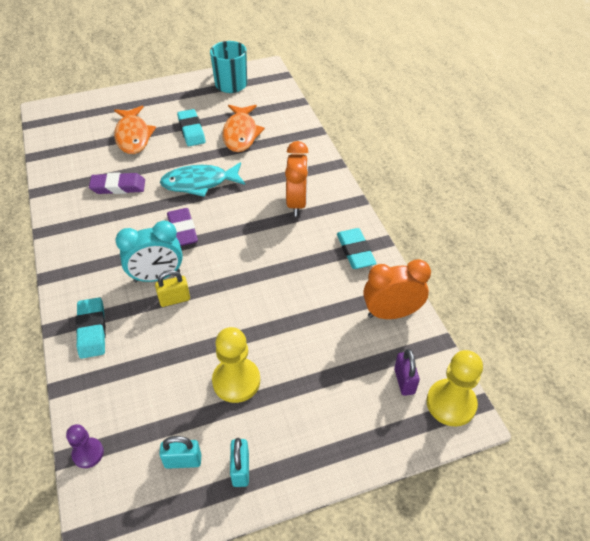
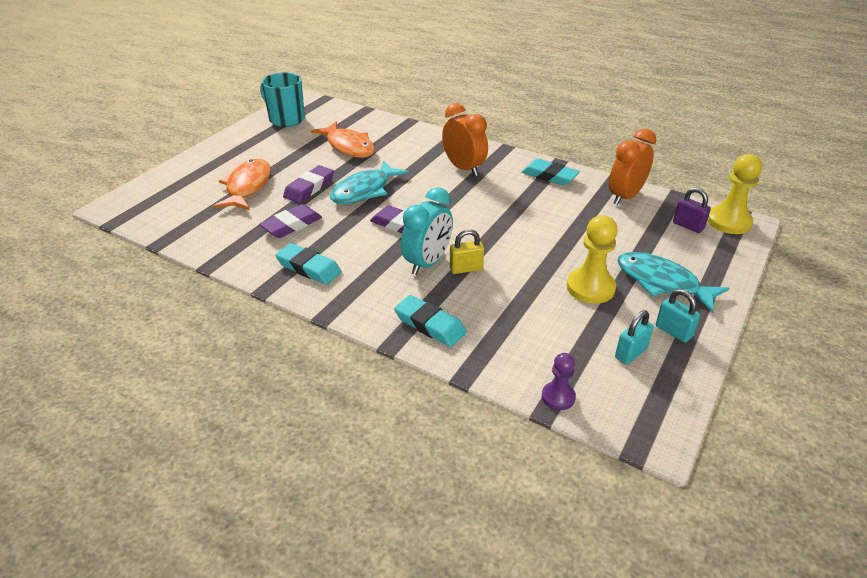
camera: 40 degrees left, 10 degrees down
(133, 136) = (247, 187): orange fish -> orange fish turned 120 degrees counterclockwise
(168, 159) = (309, 188): none -> purple eraser
(174, 299) = (466, 269): yellow padlock -> yellow padlock turned 45 degrees clockwise
(191, 131) = (300, 161): turquoise eraser -> turquoise eraser (308, 268)
(298, 419) = (662, 282): none -> turquoise fish

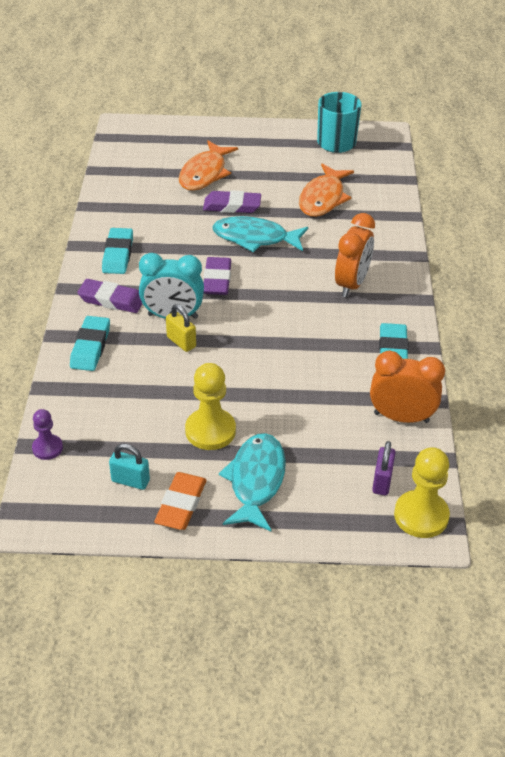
camera: 60 degrees right, 5 degrees up
(247, 187) = (205, 173): orange fish -> orange fish turned 135 degrees clockwise
(292, 225) = (168, 221): purple eraser -> purple eraser (111, 300)
(673, 331) = (181, 504): turquoise padlock -> orange eraser

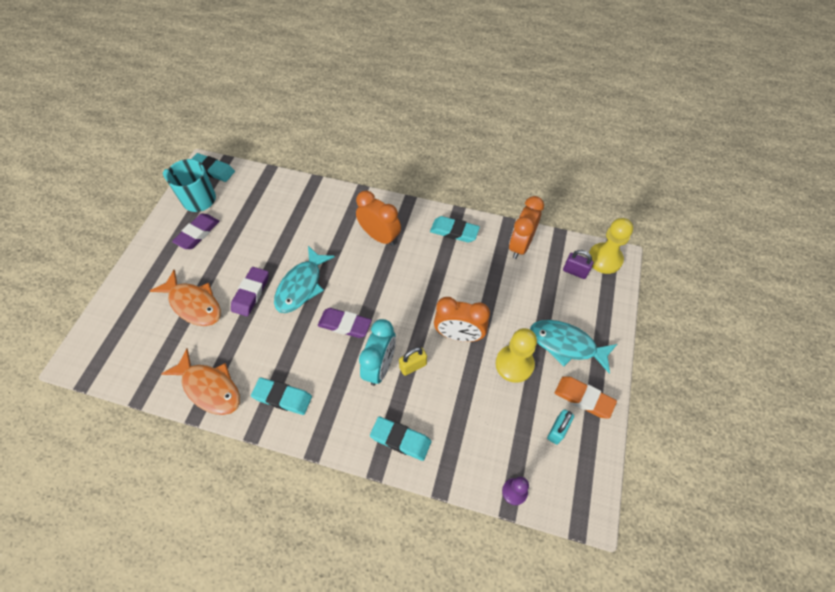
camera: 75 degrees left, 15 degrees up
(111, 300) = (344, 413): purple eraser -> purple eraser (198, 233)
(235, 375) = (459, 335): none -> orange clock
(323, 198) = (269, 228): orange fish -> orange fish (209, 388)
(383, 141) = (212, 170): none -> turquoise eraser

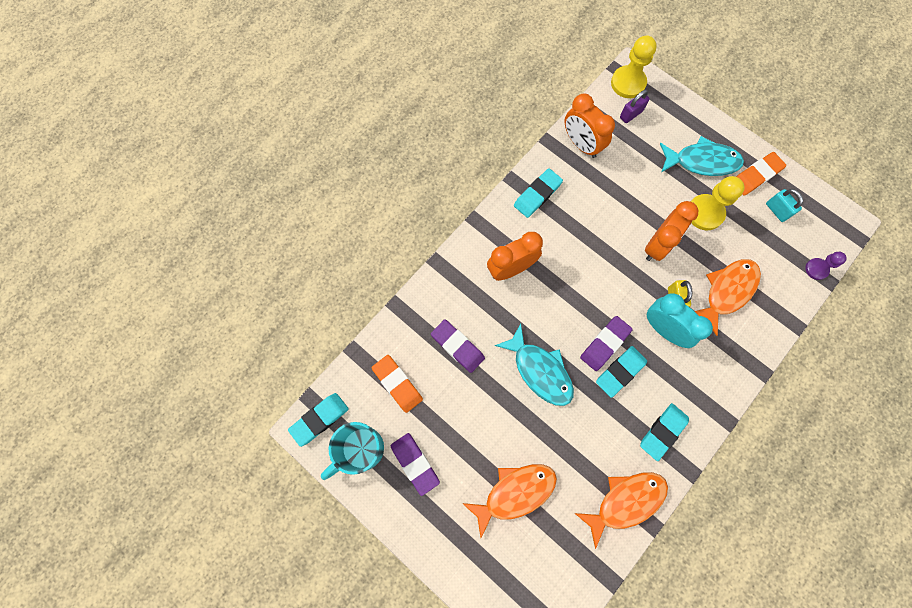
camera: 65 degrees left, 15 degrees up
(251, 293) = (526, 426): purple eraser -> purple eraser (457, 347)
(254, 202) = (397, 384): none -> orange eraser
(400, 439) = (742, 340): turquoise eraser -> turquoise eraser (620, 372)
(444, 410) = (727, 291): none -> orange fish
(566, 345) = (702, 161): turquoise fish -> turquoise fish turned 135 degrees counterclockwise

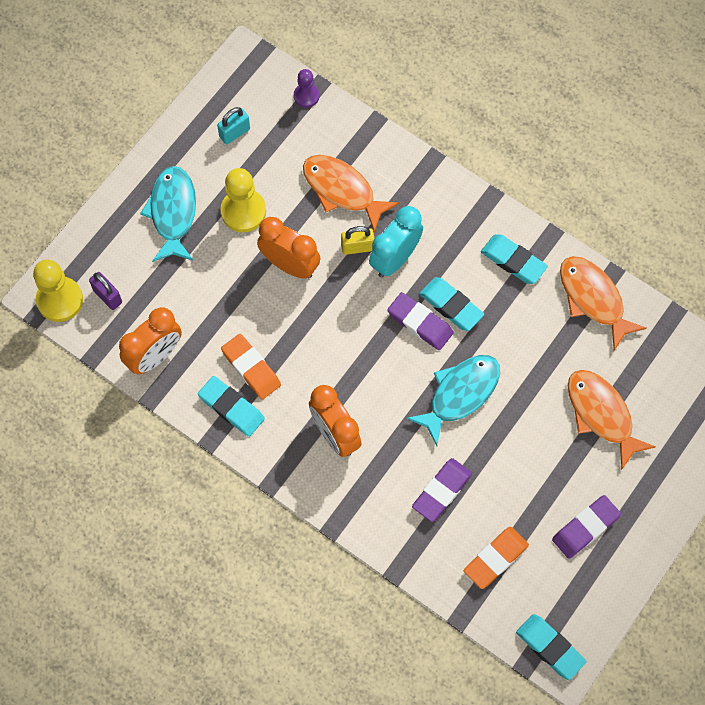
camera: 95 degrees left, 5 degrees down
(360, 450) = (579, 593): turquoise mug -> none
(756, 175) = (189, 153): orange eraser -> orange eraser (251, 368)

